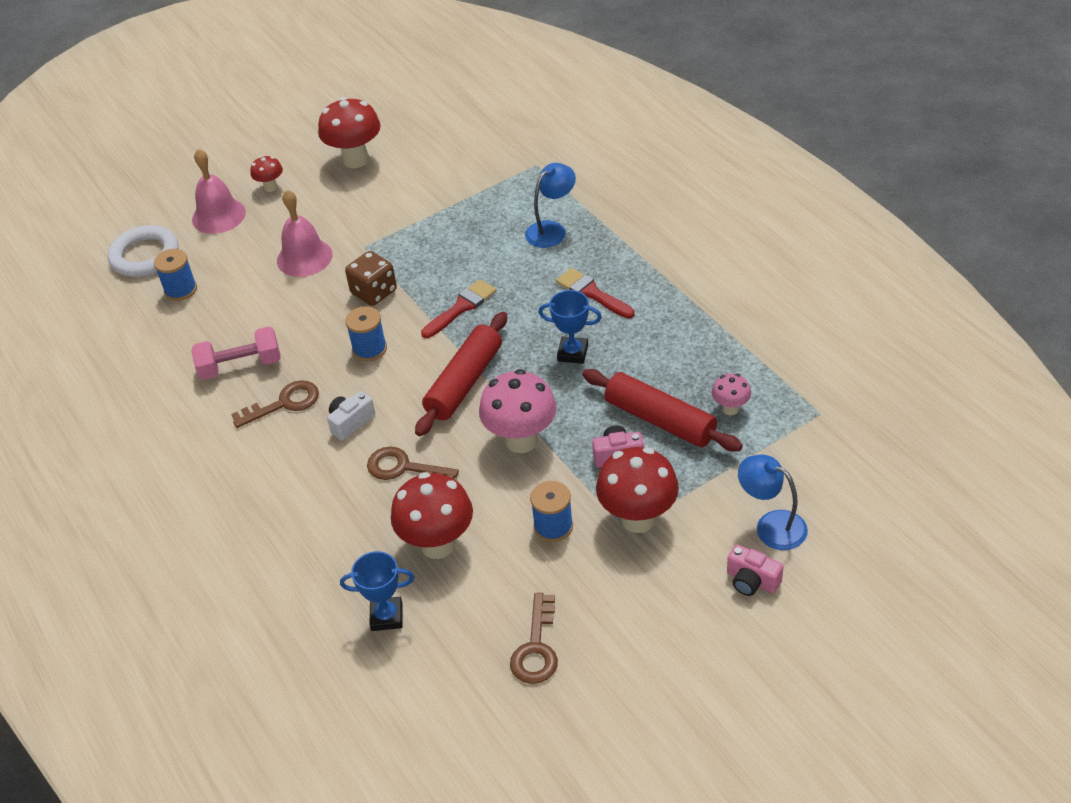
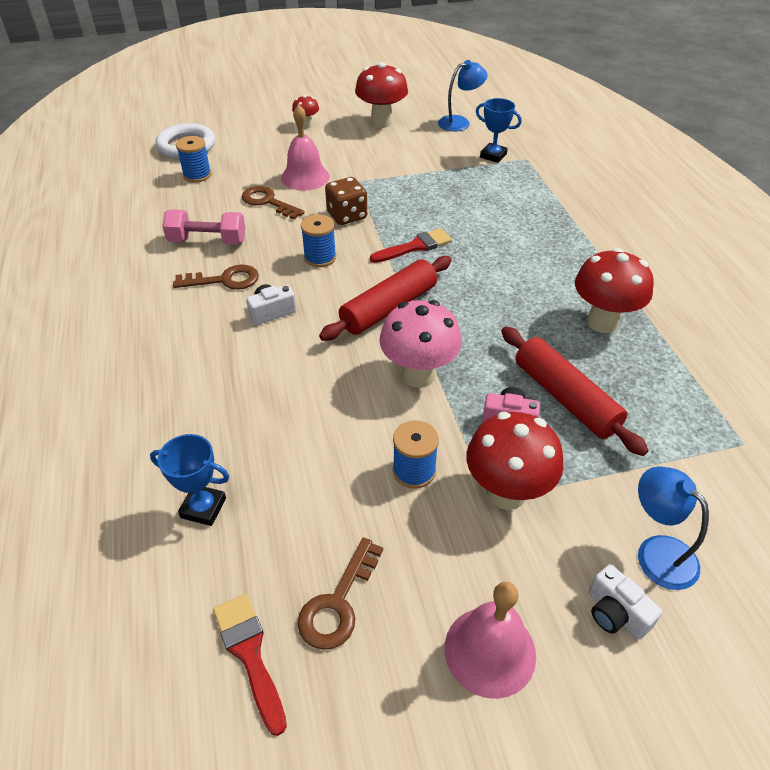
camera: 15 degrees right, 0 degrees up
(218, 216) = (257, 134): pink bell -> pink bell (490, 651)
(404, 468) = (297, 366): brown key -> brown key (268, 202)
(438, 544) = (291, 450): red mushroom -> red mushroom (602, 322)
(551, 230) = (521, 208): blue lamp -> blue lamp (460, 122)
(572, 353) = (500, 311): blue trophy -> blue trophy (493, 156)
(592, 293) = (538, 266): red brush -> red brush (250, 654)
(730, 409) = (644, 409): pink mushroom -> none
(752, 581) = (615, 613): pink camera -> white camera

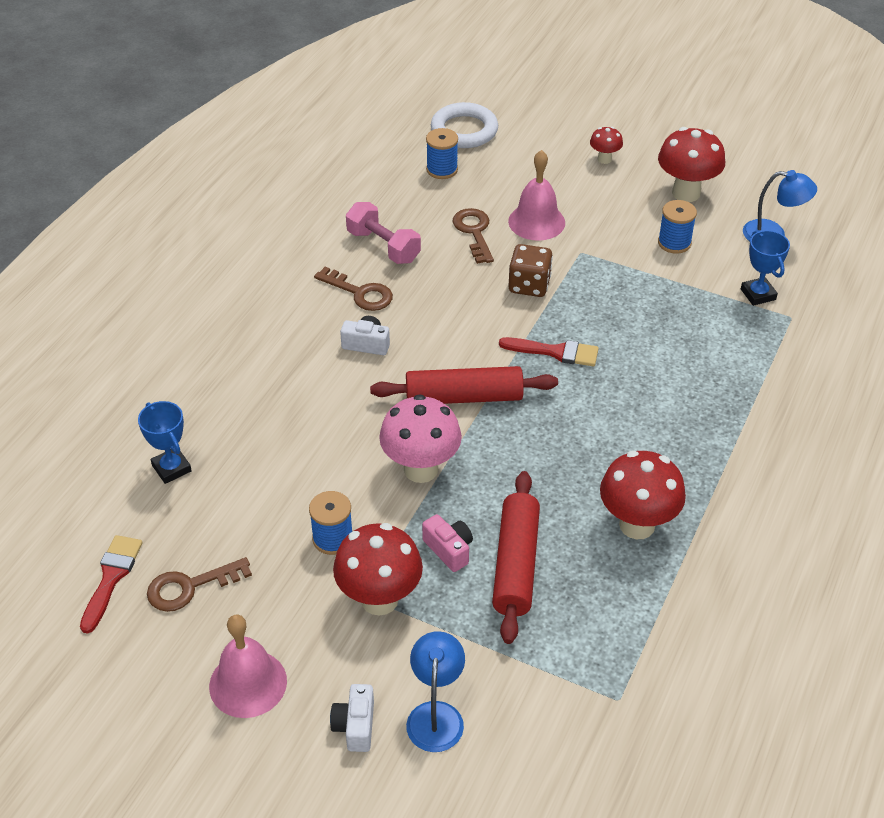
camera: 40 degrees right, 0 degrees up
(320, 257) = (459, 315): blue spool -> blue spool (674, 243)

